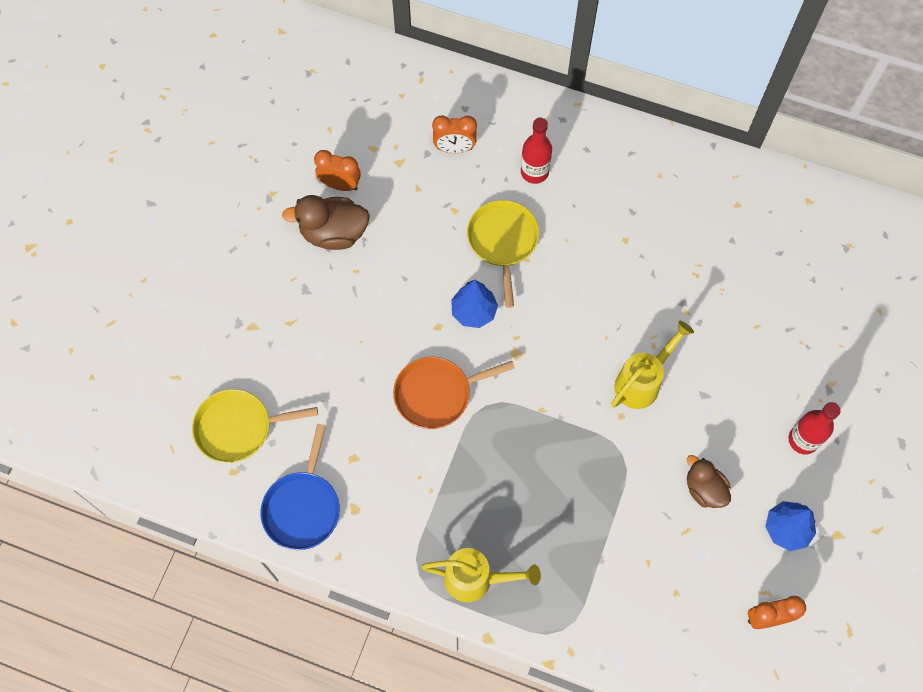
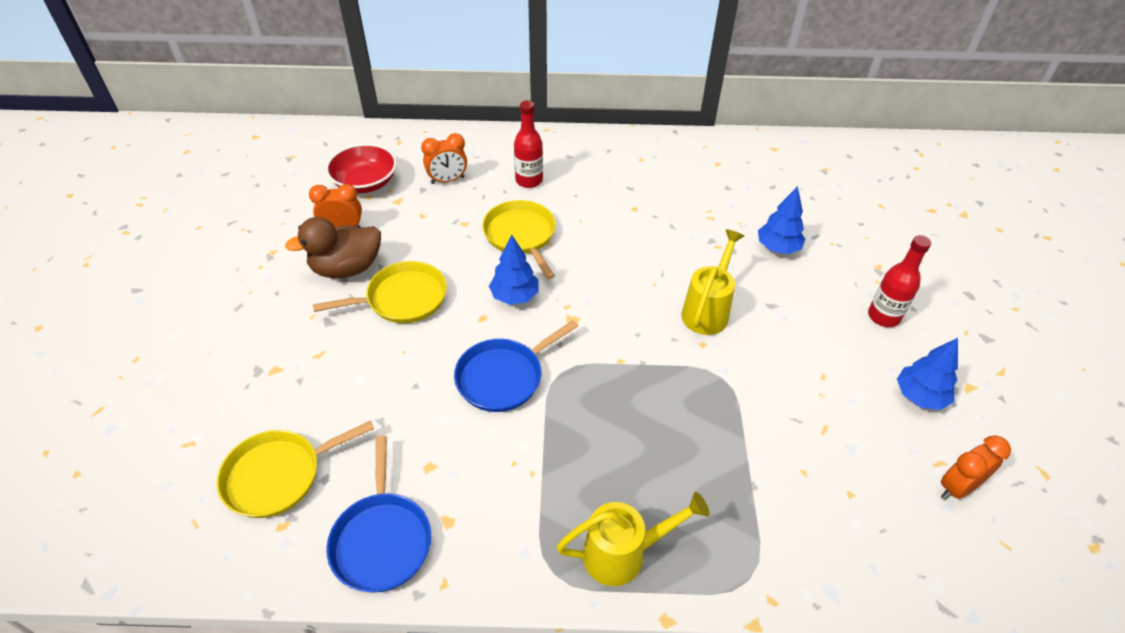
camera: 20 degrees left, 20 degrees down
(374, 128) = (365, 182): none -> red bowl
(374, 283) = (402, 298): none -> yellow pan
(436, 394) = (503, 377): orange pan -> blue pan
(704, 489) = (819, 385): brown duck -> none
(744, 331) = (777, 248): none -> blue tree

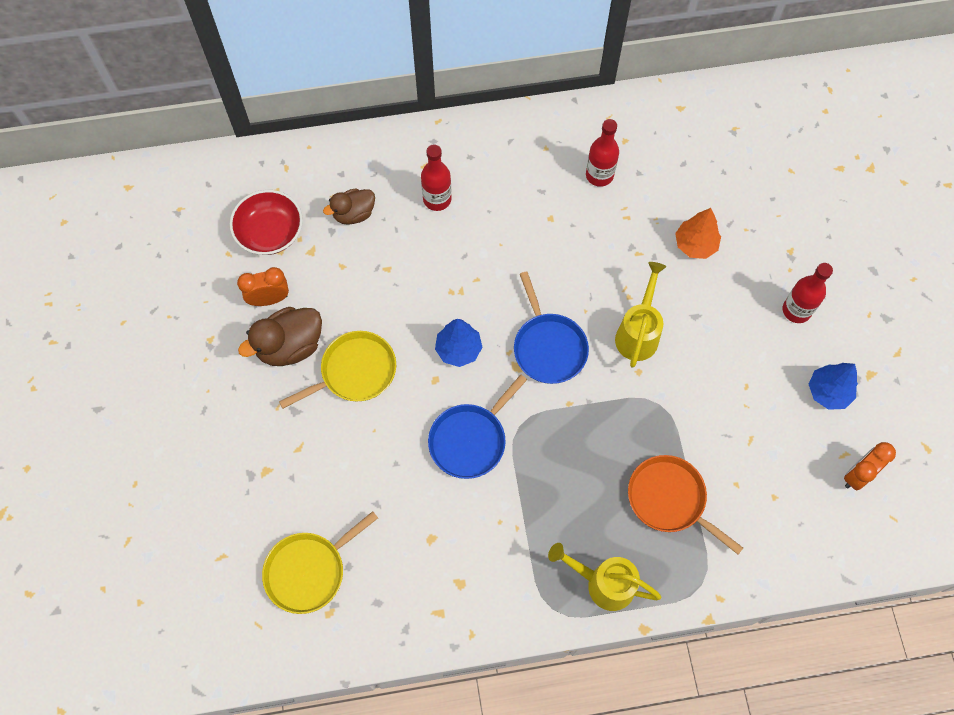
camera: 10 degrees left, 20 degrees up
(382, 540) = (412, 609): blue pan -> blue pan (548, 347)
(447, 180) = (353, 214): orange clock -> brown duck
(521, 235) = (446, 274): yellow pan -> none
(623, 554) = (603, 583): yellow watering can -> yellow watering can turned 135 degrees counterclockwise
(688, 184) = (599, 175): none -> red bottle
(720, 474) = (669, 499): none -> orange pan
(777, 248) = (695, 245): blue tree -> orange tree

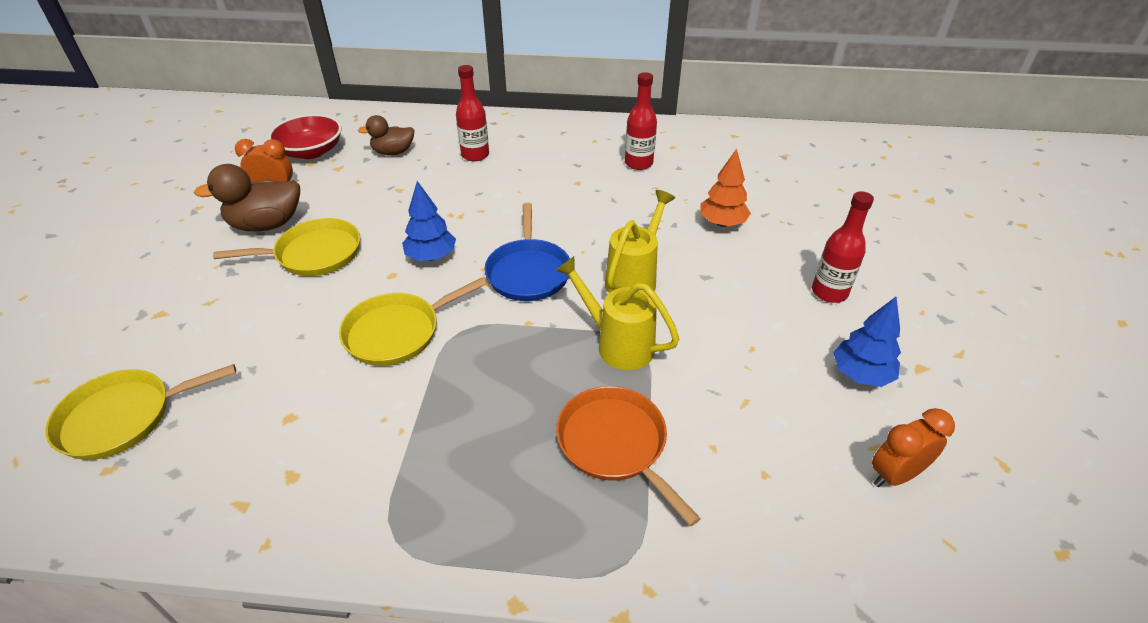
camera: 15 degrees right, 25 degrees down
(470, 440) = (397, 332): blue pan -> yellow pan
(603, 583) = (482, 525): yellow watering can -> yellow watering can (618, 344)

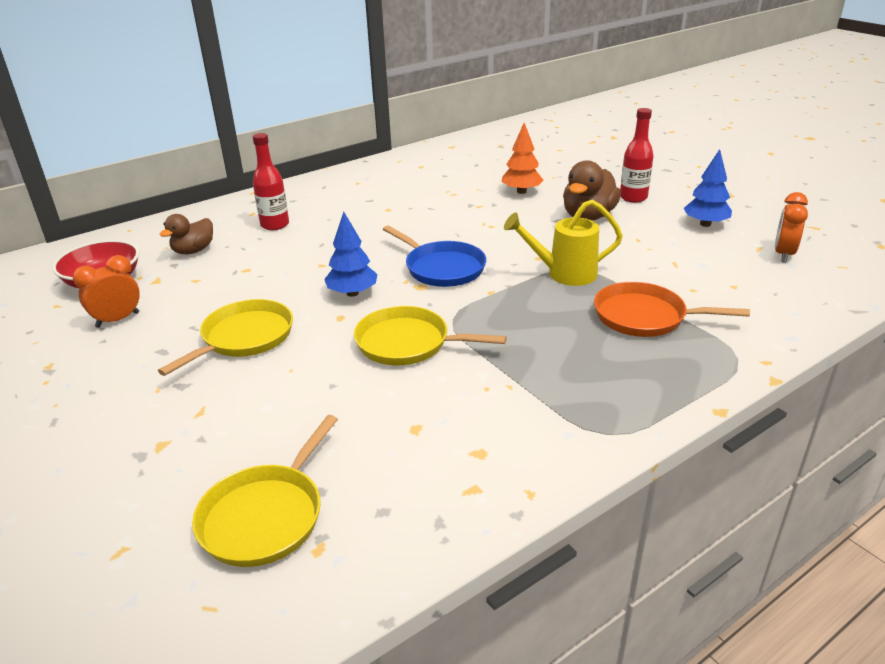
camera: 40 degrees left, 10 degrees down
(266, 224) = (156, 342): brown duck -> brown duck (588, 216)
(397, 332) = (407, 343): yellow pan -> yellow pan turned 90 degrees clockwise
(634, 278) = (517, 240): yellow watering can -> none
(638, 163) = (413, 183): red bottle -> none

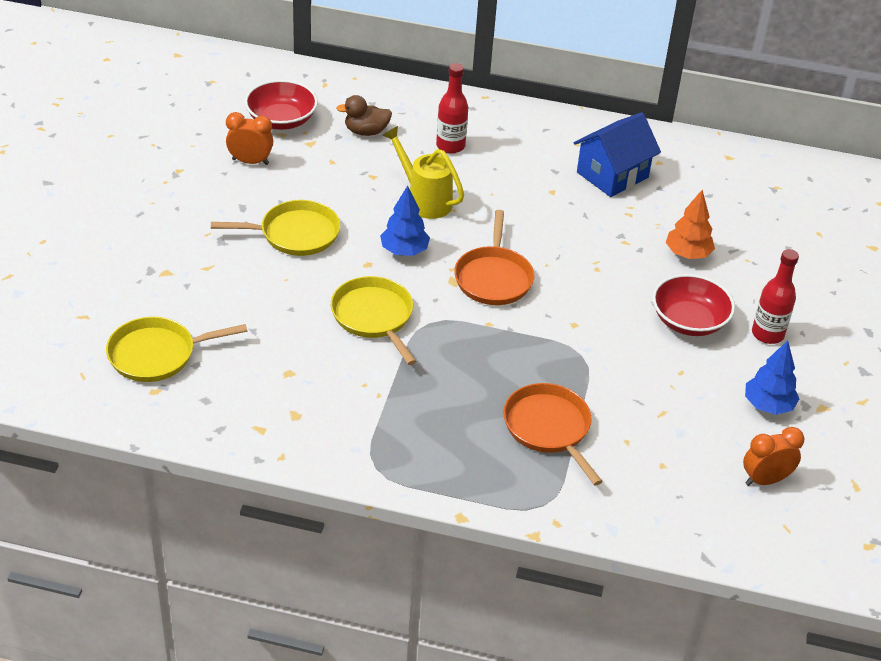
camera: 45 degrees right, 10 degrees up
(407, 184) = (612, 175): none -> blue house
(442, 268) = (493, 278): blue pan -> orange pan
(564, 274) = (565, 352): yellow watering can -> yellow watering can (424, 200)
(588, 216) = (689, 321): brown duck -> red bowl

